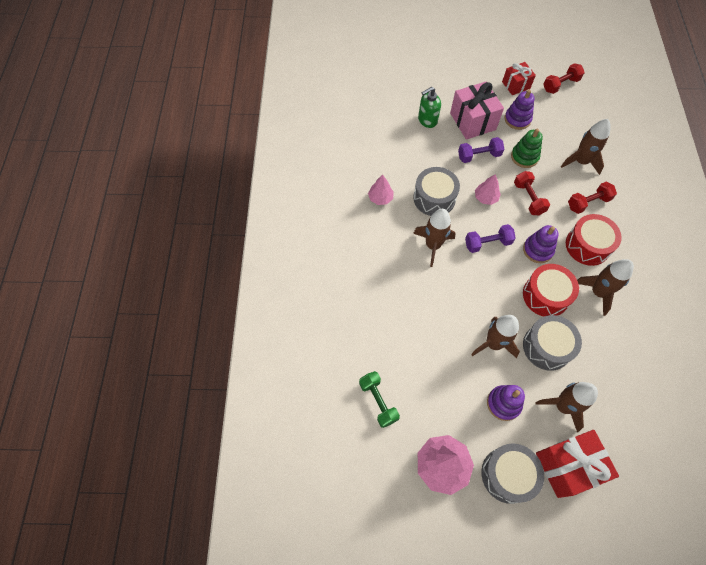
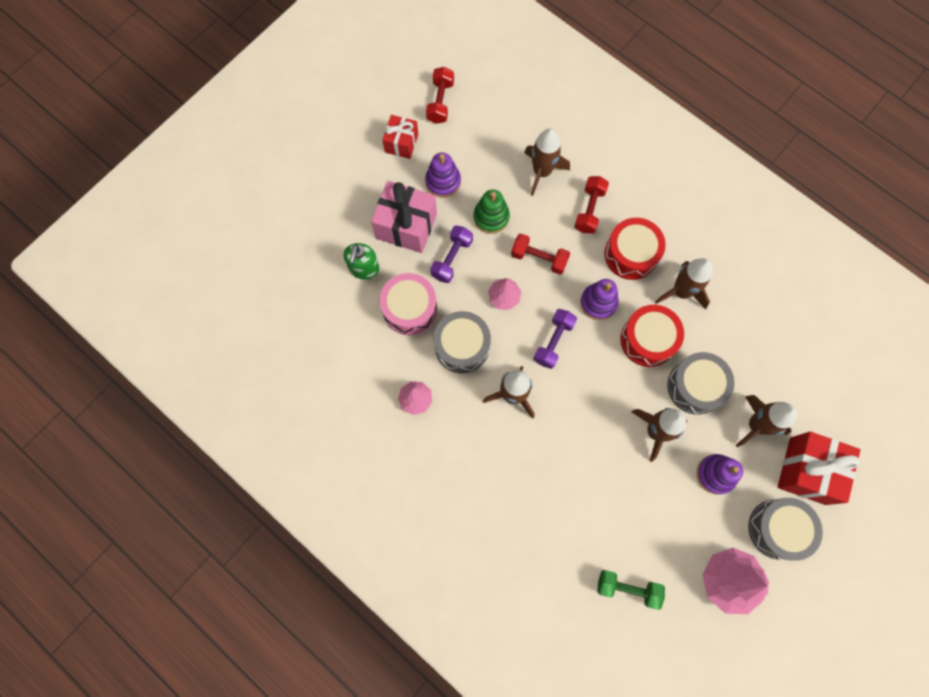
camera: 50 degrees left, 10 degrees up
(428, 157) = (410, 309): none -> pink drum

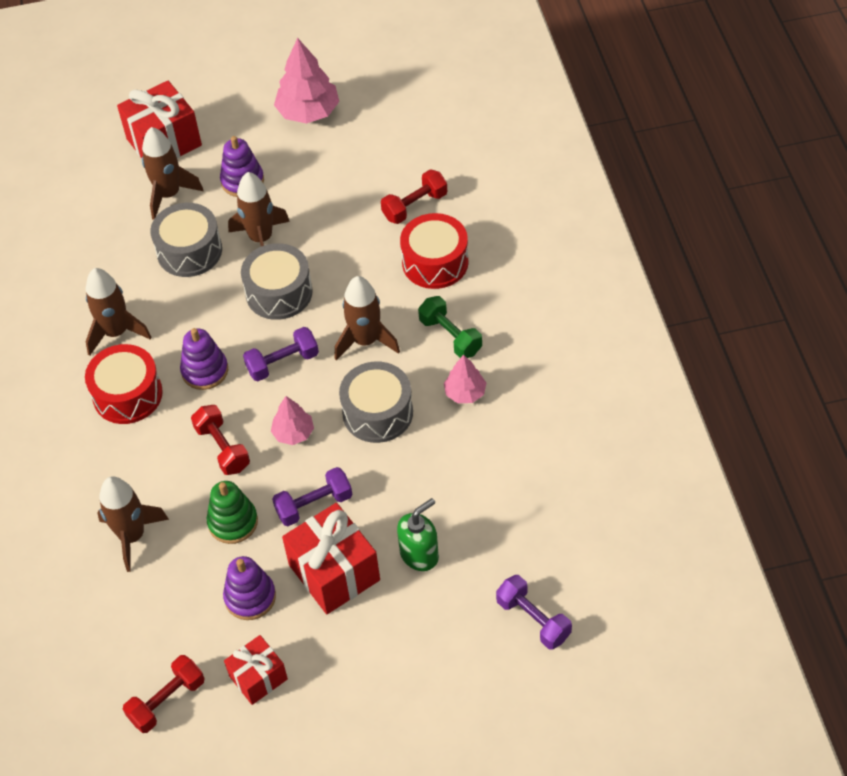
camera: 140 degrees left, 20 degrees down
(268, 272) = (533, 619): none -> purple dumbbell
(406, 226) = (334, 572): pink gift -> red gift
(410, 309) = (402, 481): pink drum -> none
(589, 210) = (123, 464): red dumbbell -> red dumbbell (415, 206)
(627, 588) = (397, 150): green dumbbell -> green dumbbell (450, 336)
(647, 340) = (192, 312): red drum -> red drum (435, 262)
(777, 529) = (232, 120): grey drum -> grey drum (279, 292)

